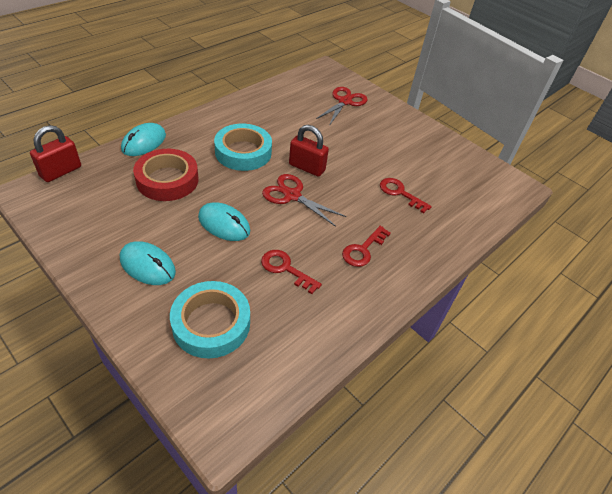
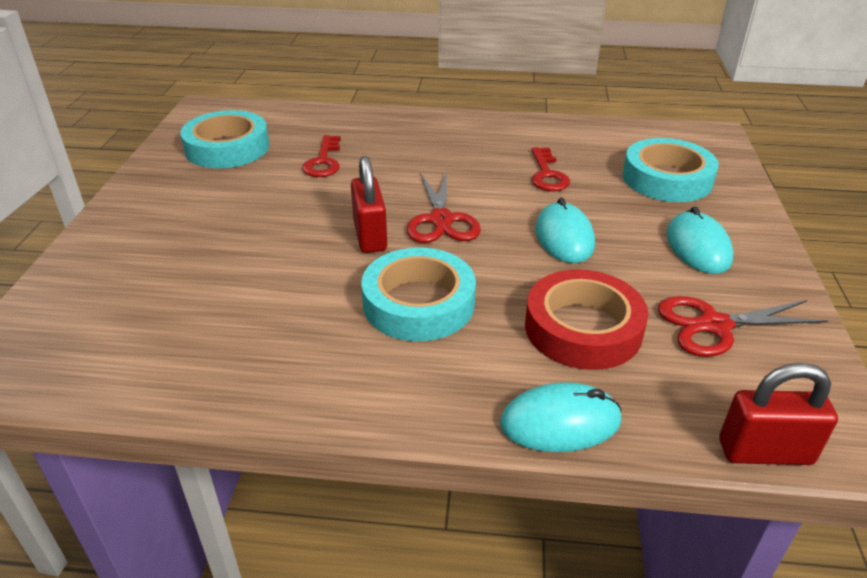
camera: 125 degrees left, 10 degrees down
(344, 101) = (128, 285): red scissors -> red scissors (714, 326)
(363, 250) = (450, 149): red key -> none
(451, 170) = (227, 148): none -> turquoise tape

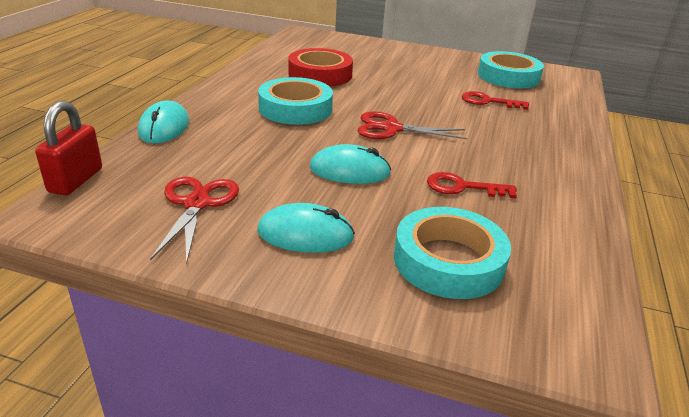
camera: 100 degrees right, 5 degrees down
(370, 236) = (377, 104): red padlock -> none
(583, 328) = (234, 152): red tape -> red tape (320, 74)

